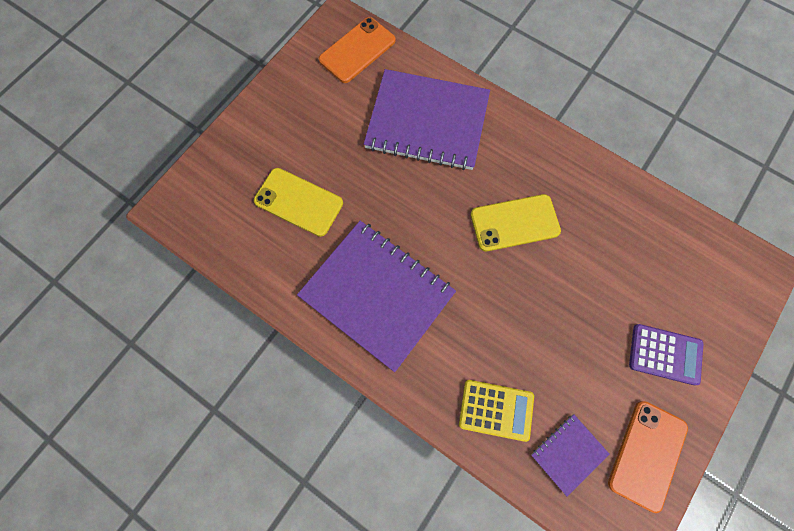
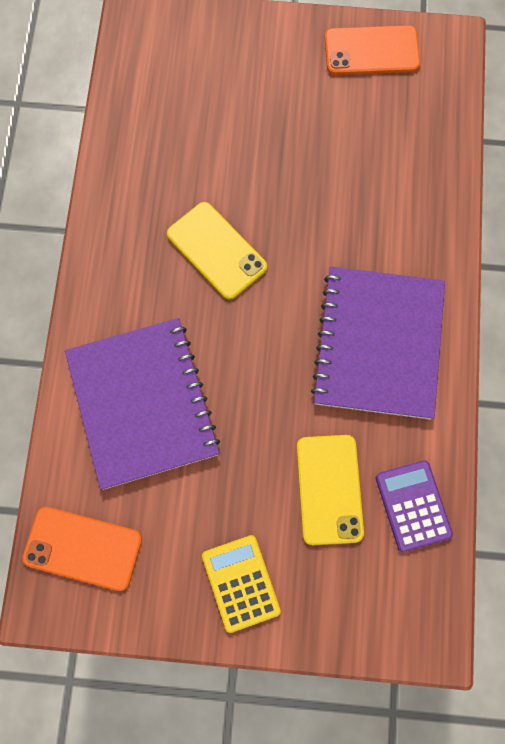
camera: 120 degrees left, 0 degrees up
(496, 410) = (415, 182): yellow calculator -> yellow calculator (240, 583)
(568, 453) = (412, 109): purple notebook -> none
(665, 354) = (272, 68): purple calculator -> purple calculator (413, 506)

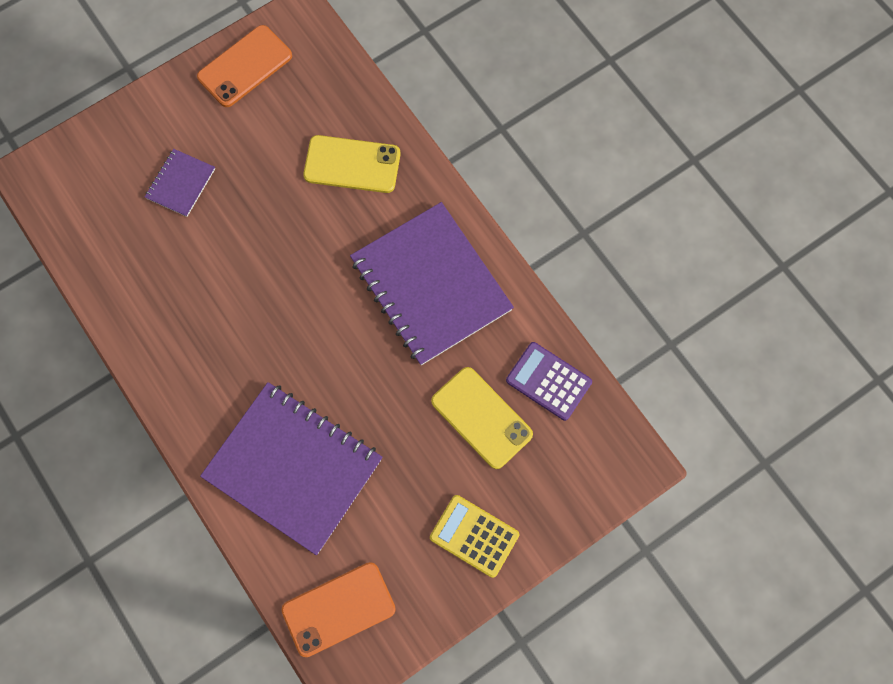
camera: 40 degrees left, 0 degrees up
(216, 251) = (253, 309): yellow phone -> yellow phone (352, 164)
(243, 108) = (180, 183): none -> purple notebook

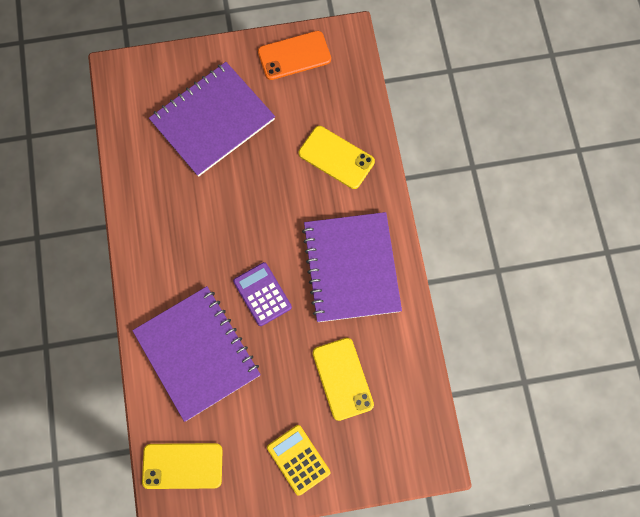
camera: 25 degrees right, 0 degrees up
(180, 183) = (212, 120): purple notebook -> purple notebook, size x2.21
(338, 609) = (182, 466): orange phone -> yellow phone
(548, 381) = (402, 375): purple calculator -> purple calculator (262, 294)

